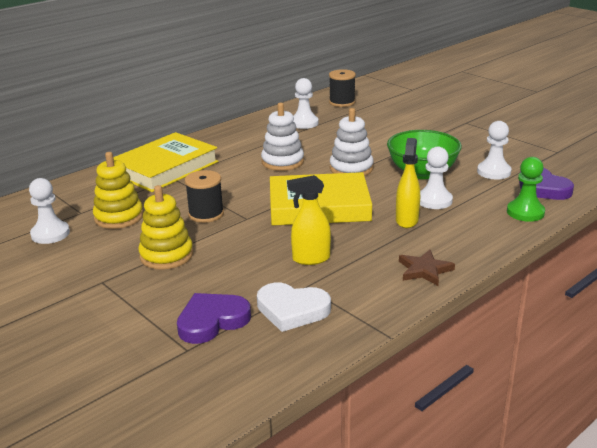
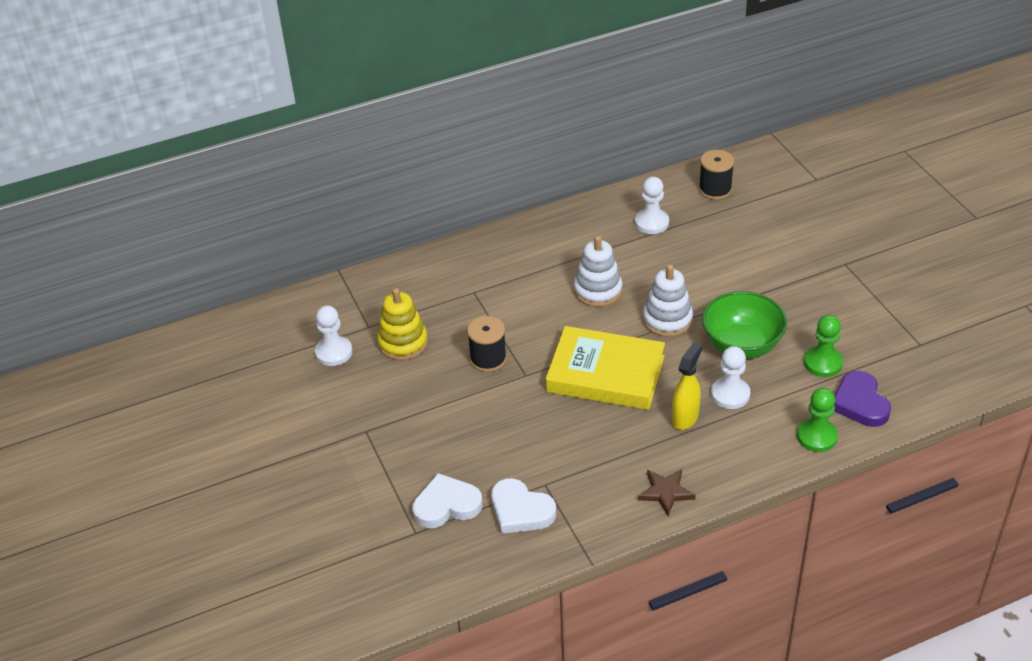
camera: 20 degrees right, 15 degrees up
(165, 168) = (470, 272): yellow book -> none
(166, 255) = (432, 410): yellow stacking toy -> none
(212, 321) = (446, 505): purple heart -> white heart
(310, 259) = (564, 449): yellow spray bottle -> none
(493, 172) = (823, 363): white pawn -> green pawn

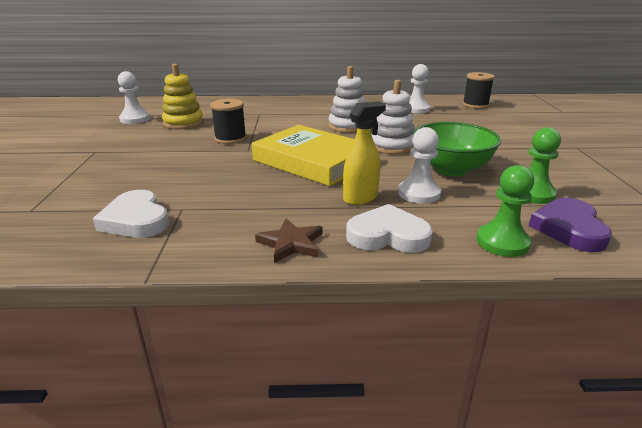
camera: 20 degrees right, 15 degrees down
(446, 505) = (82, 201): white heart -> white heart (388, 235)

